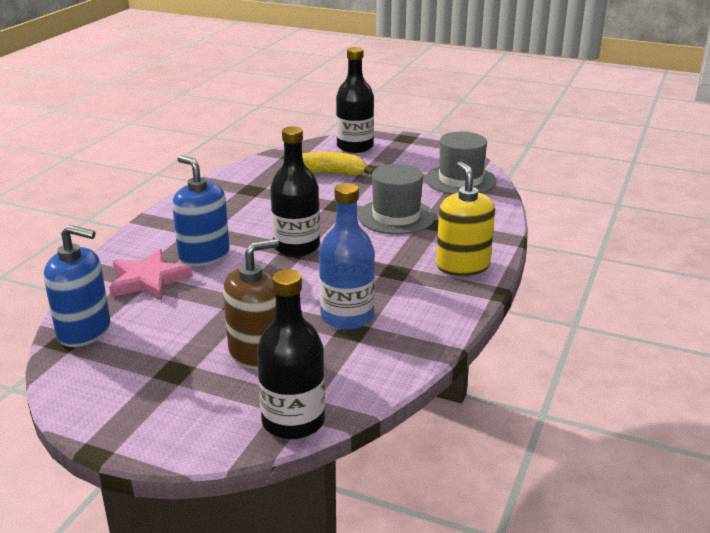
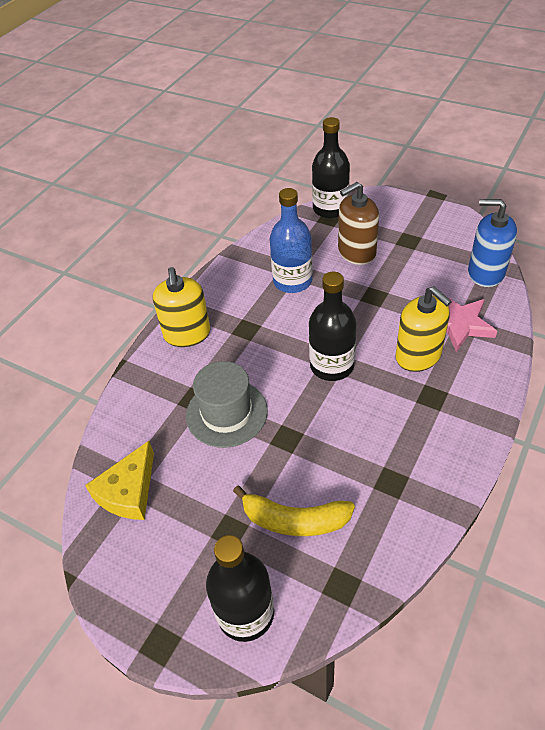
camera: 170 degrees left, 20 degrees up
(204, 255) = (418, 356): blue soap dispenser -> yellow soap dispenser
(460, 180) = (128, 491): grey hat -> yellow cheese

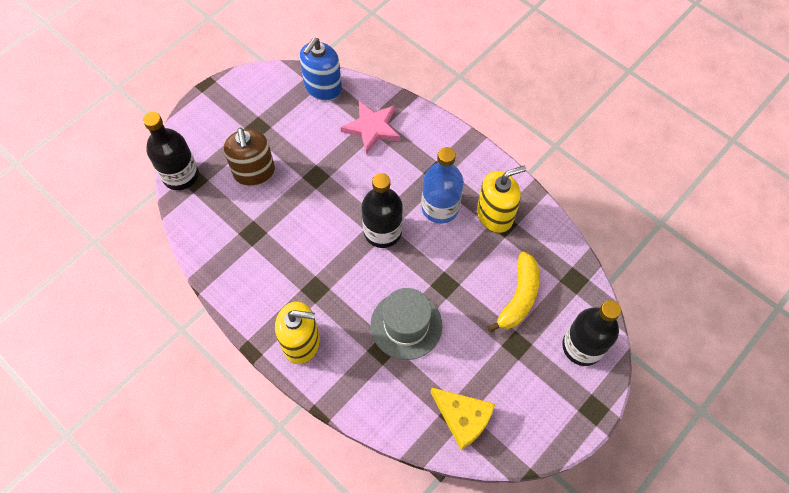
camera: 80 degrees left, 15 degrees up
(292, 281) = (269, 235): blue bottle -> blue bottle (440, 208)
(418, 356) = (394, 167): yellow soap dispenser -> yellow soap dispenser (494, 215)

